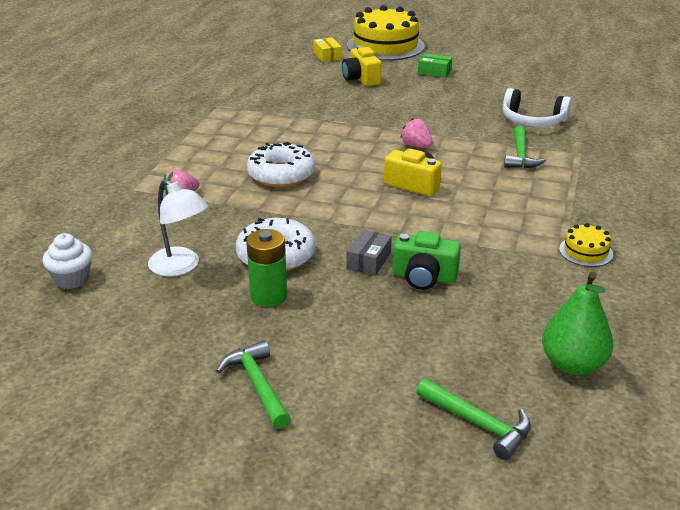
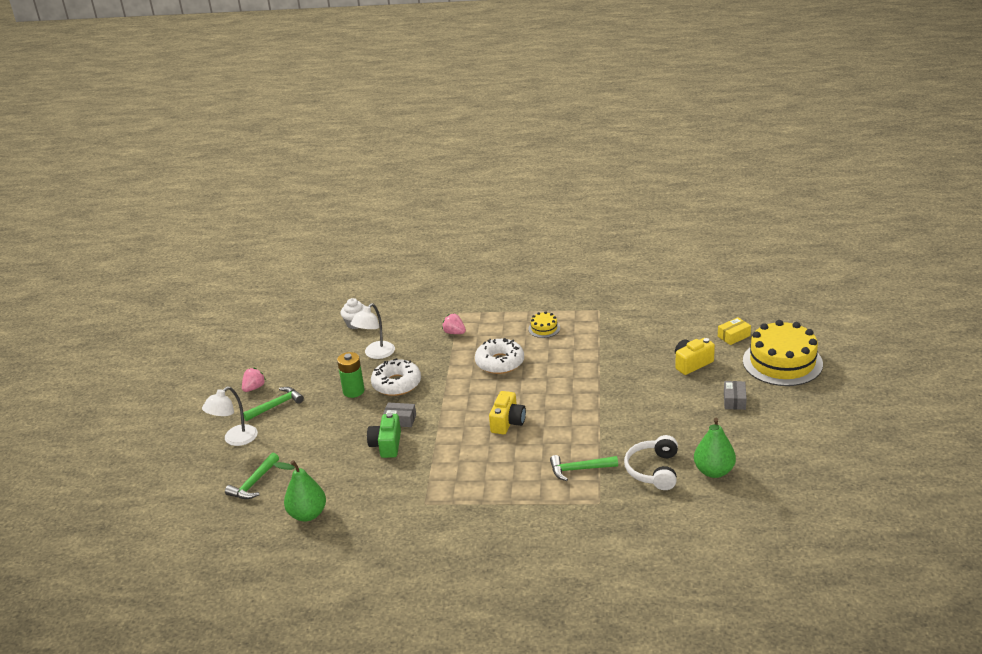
camera: 80 degrees right, 0 degrees up
(337, 445) = (235, 439): none -> white lamp
(416, 146) = (572, 414): pink strawberry -> pink strawberry (254, 388)
(434, 72) = (734, 400): green box -> grey box
(542, 96) = (714, 471): none -> green pear
(586, 251) = (437, 514): yellow cake -> yellow cake (544, 328)

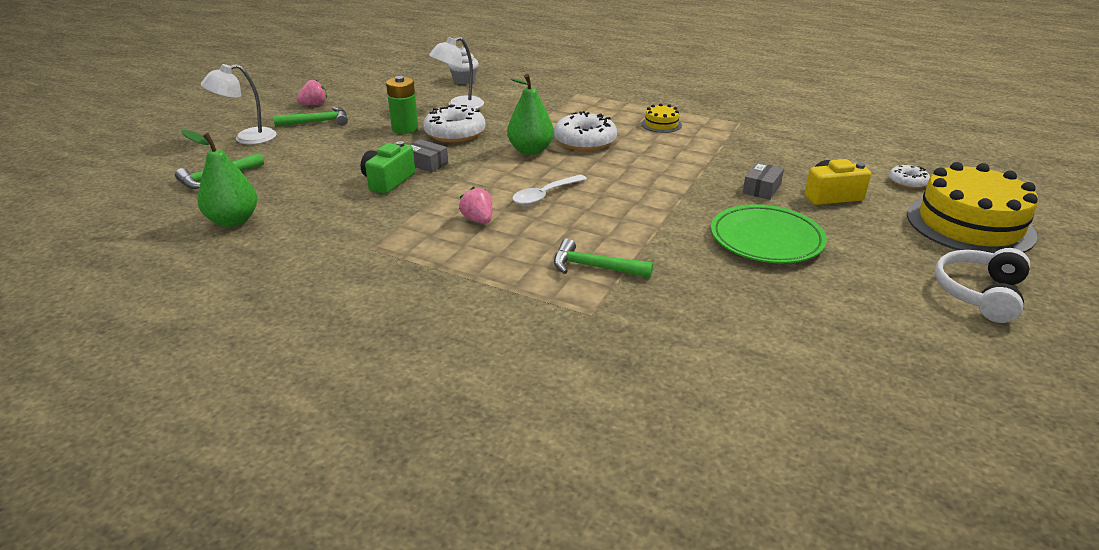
camera: 20 degrees right, 0 degrees up
(454, 332) = (557, 107): pink strawberry -> pink strawberry (478, 220)
(507, 422) = (545, 195): yellow camera -> white spoon
(653, 470) = (699, 297): white headphones -> white headphones (979, 293)
(669, 413) = (766, 239): none -> green plate
(714, 471) = (792, 325): green pear -> green pear (530, 150)
(733, 336) = (907, 182): yellow box -> white donut
(734, 400) = (873, 249): grey box -> grey box (761, 189)

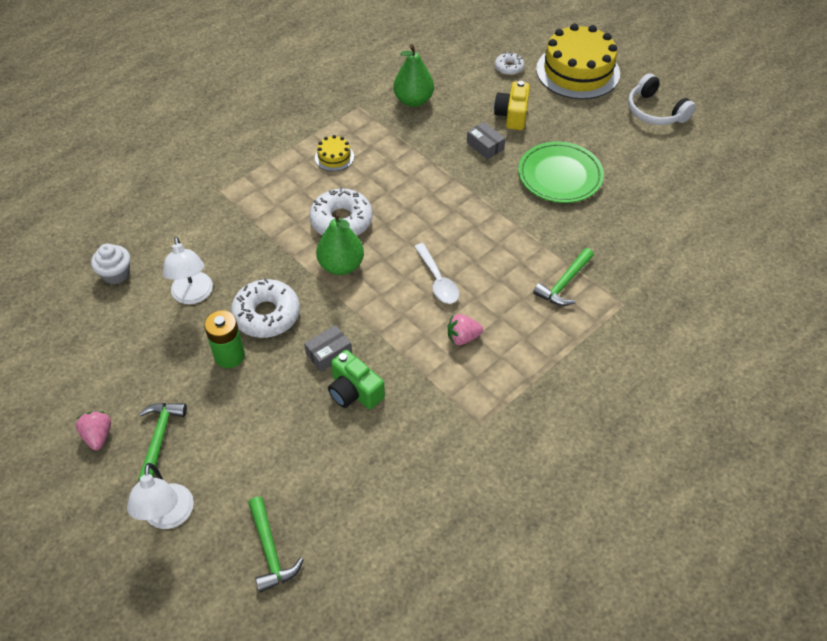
camera: 70 degrees left, 20 degrees up
(233, 221) = (384, 536): green pear -> green pear (413, 100)

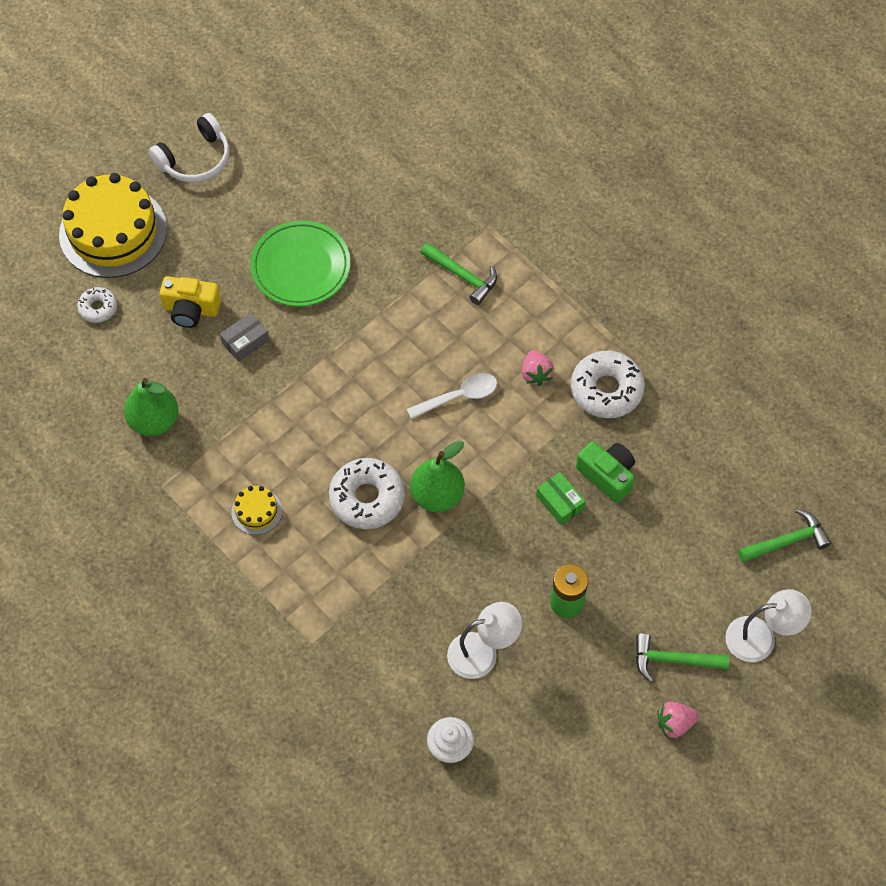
camera: 90 degrees left, 10 degrees up
(266, 315) = (509, 569): white donut -> white donut (606, 389)
(329, 353) = (560, 502): grey box -> green box
(354, 391) = (607, 475): green camera -> green camera turned 90 degrees counterclockwise

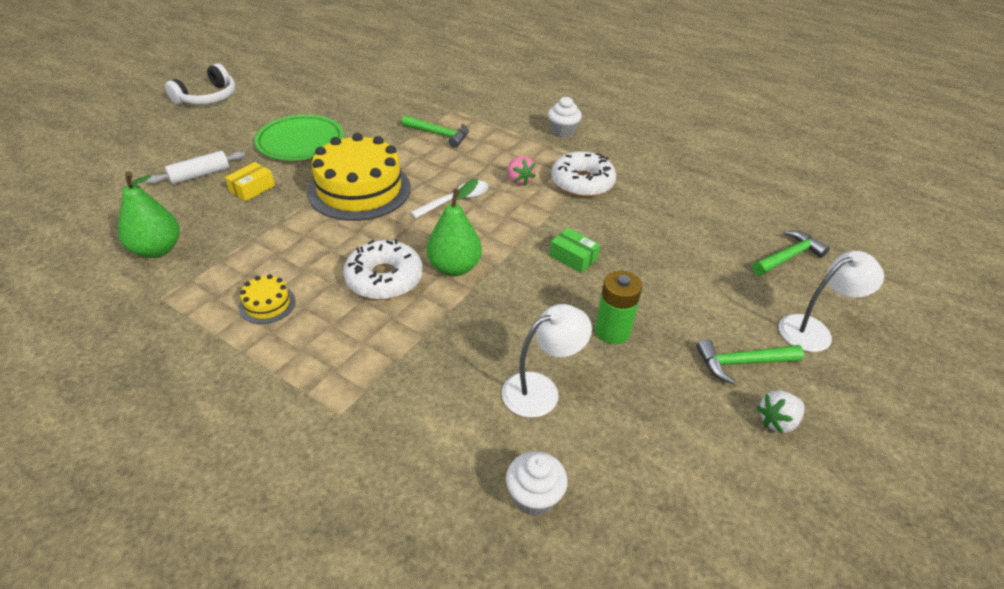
camera: 15 degrees left, 20 degrees down
(98, 308) = (108, 182): white donut -> none
(113, 232) = (130, 139): yellow cake -> yellow cake (359, 189)
(191, 309) = (200, 175): yellow camera -> white rolling pin
(245, 341) = (252, 188): grey box -> yellow box
(607, 475) = (608, 234): green camera -> none
(613, 292) = (562, 131): none -> white cupcake
(674, 723) = (777, 421): pink strawberry -> white strawberry

